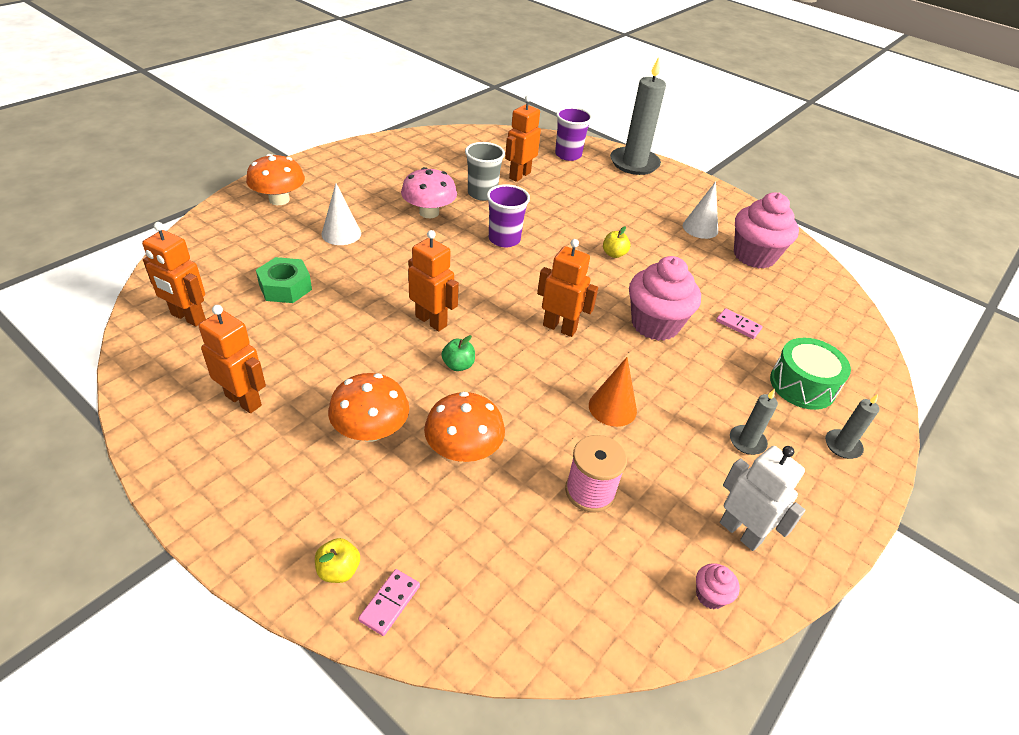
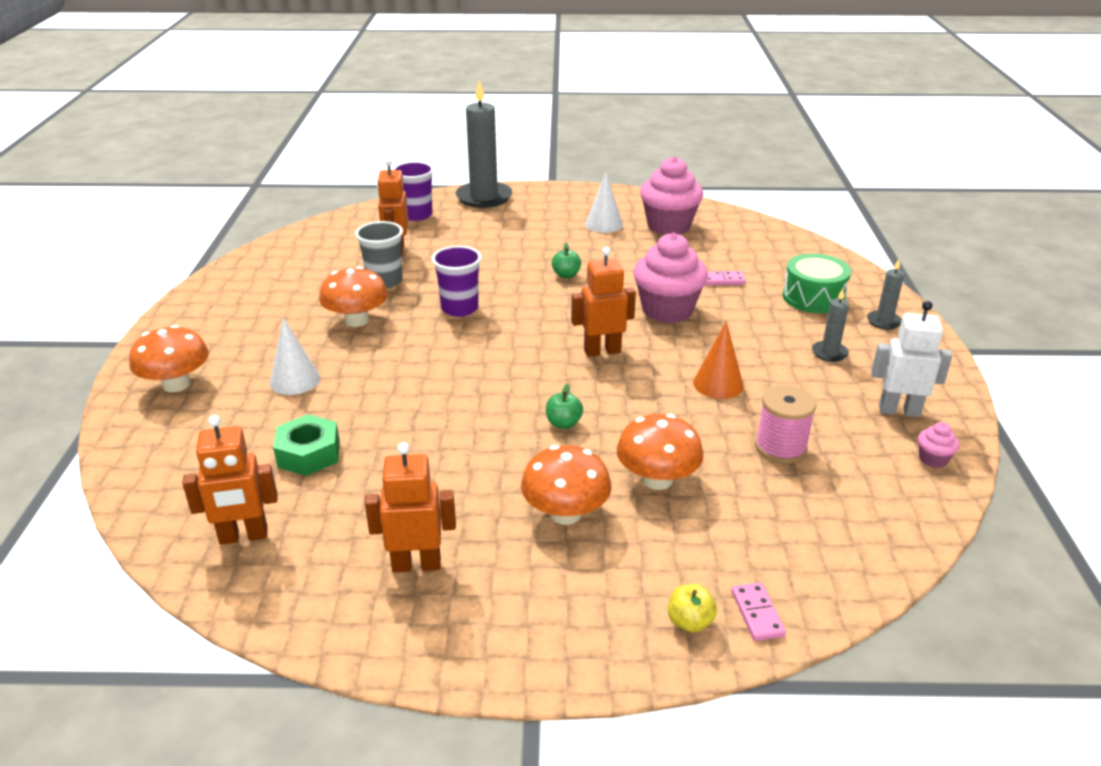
camera: 35 degrees left, 10 degrees down
(429, 212) = (357, 320): pink mushroom -> orange mushroom
(431, 321) = (491, 404): orange robot -> none
(614, 254) = (566, 275): yellow apple -> green apple

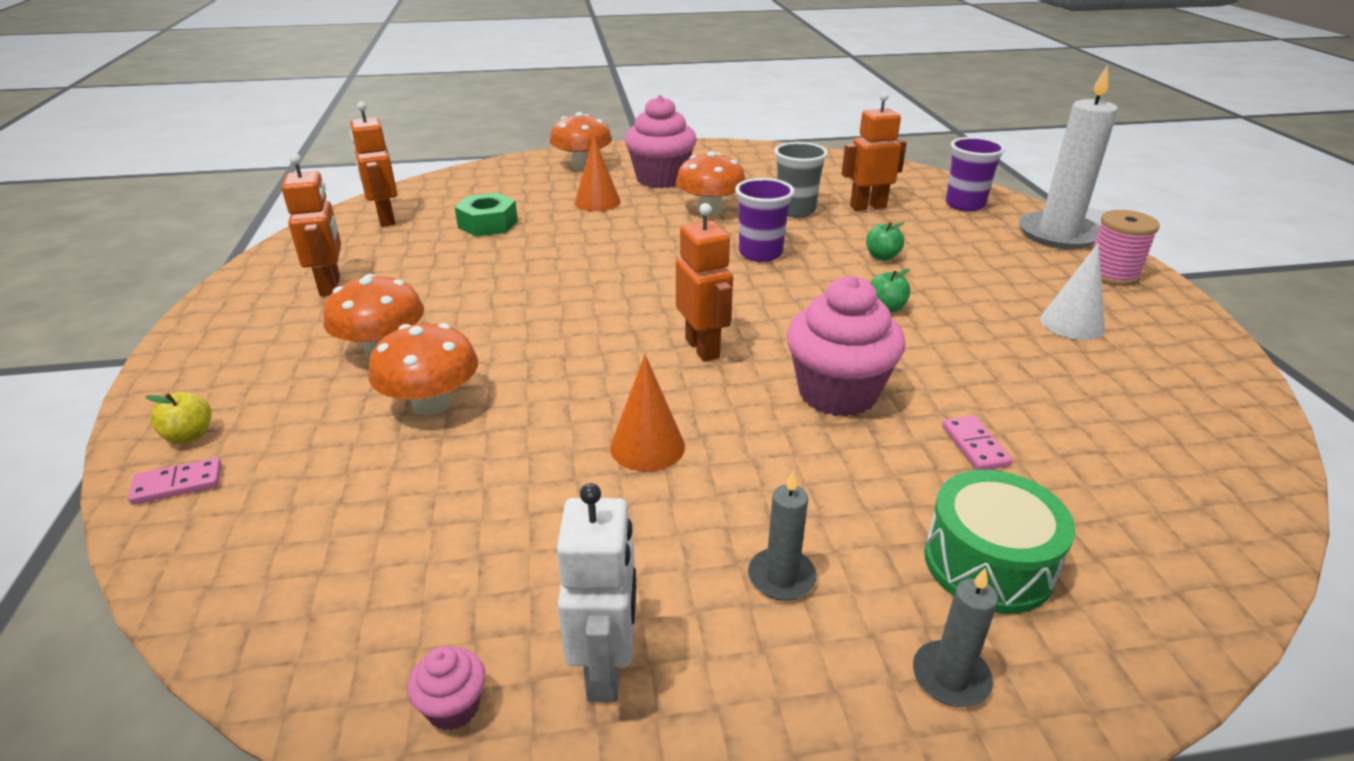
camera: 80 degrees right, 0 degrees up
(295, 380) = (597, 202): white cone -> orange cone
(484, 197) = (1058, 234): grey candle -> white candle
(563, 423) = (540, 335): green apple -> green apple (882, 257)
(669, 226) = (1130, 382): pink cupcake -> pink cupcake (661, 179)
(780, 447) = (492, 508): pink spool -> pink spool (1112, 274)

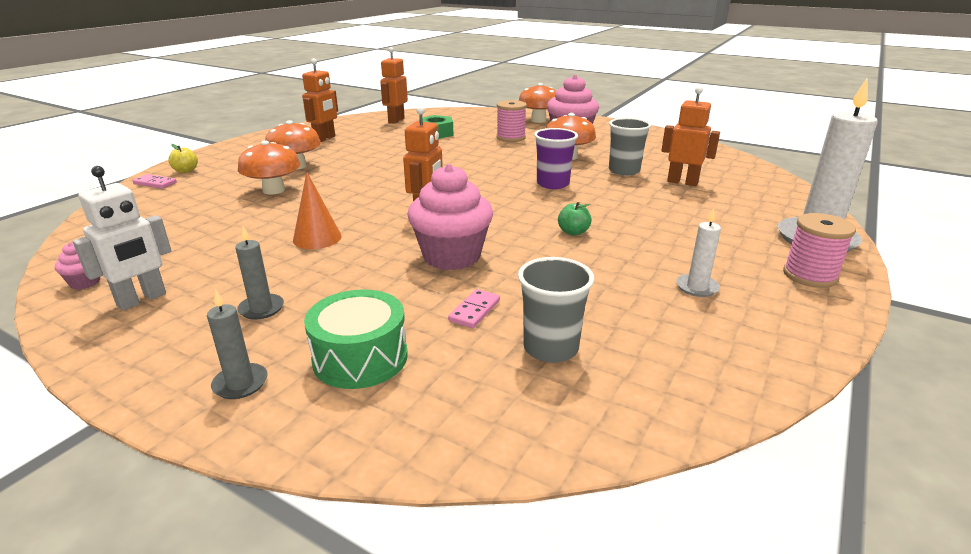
camera: 40 degrees right, 5 degrees down
(597, 202) = (511, 138): orange cone -> pink spool
(882, 257) = (631, 208): green apple -> none
(965, 204) = (769, 201): purple cup -> none
(1072, 324) = (697, 287): white cone -> white candle
(1094, 447) = (550, 348): none -> grey cup

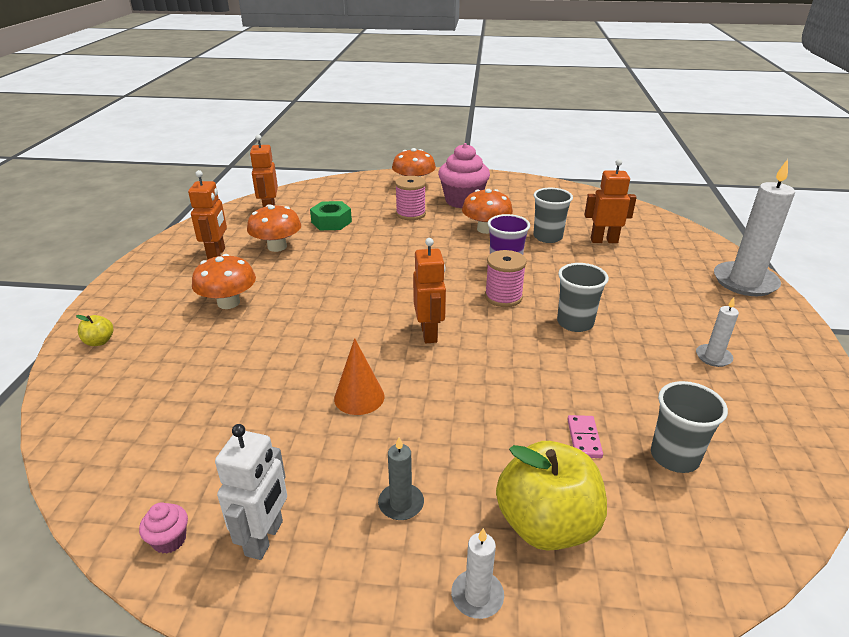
camera: 25 degrees left, 5 degrees up
(155, 183) = (81, 371): pink domino -> none
(240, 383) = (477, 596): grey candle -> white candle
(274, 190) = (241, 344): orange mushroom -> orange mushroom (277, 247)
(360, 358) = (546, 524): green drum -> yellow apple
(451, 256) = (505, 382): pink cupcake -> none
(573, 232) = (575, 323): green apple -> grey cup
(809, 275) = (770, 321): pink spool -> pink spool (503, 297)

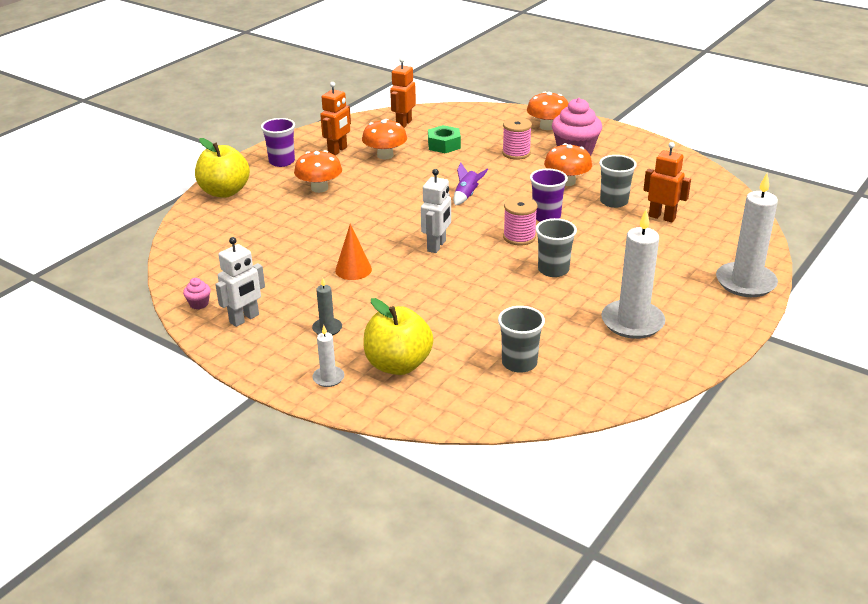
camera: 30 degrees right, 0 degrees up
(99, 342) = (224, 192): yellow apple -> yellow apple, size x2.34
(155, 283) = (282, 161): none -> purple cup
(405, 267) = (467, 196): none -> purple rocket
(429, 333) = (437, 246): orange robot -> white robot
(584, 438) = (471, 335): pink domino -> none
(713, 357) = (632, 322): white candle -> white candle, size x2.10

